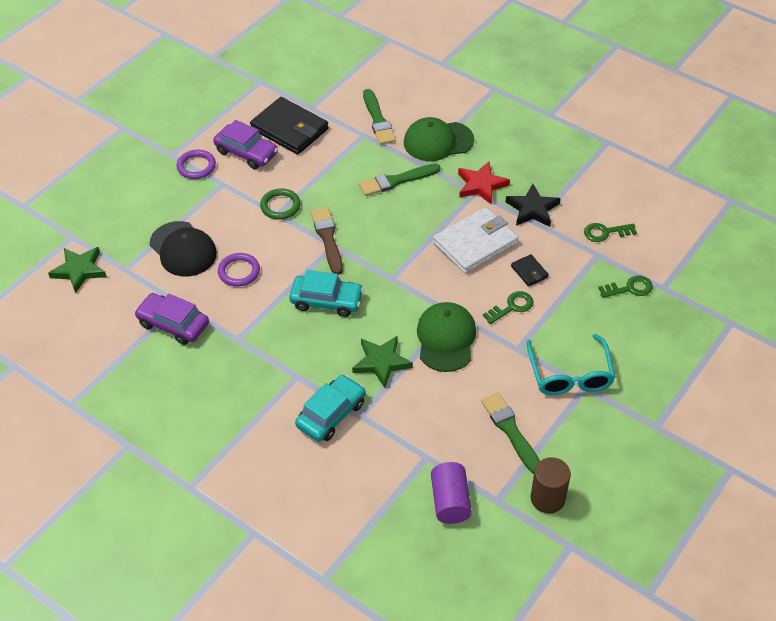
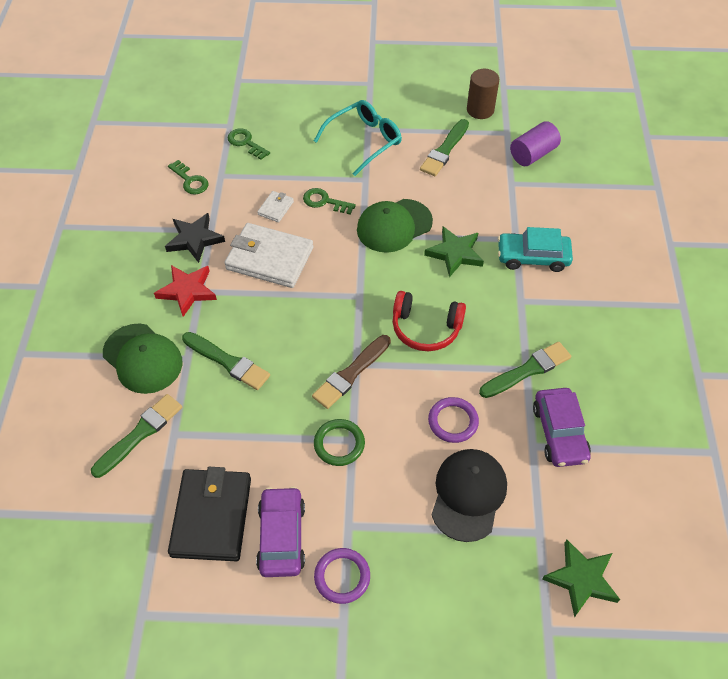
camera: 125 degrees left, 5 degrees up
(235, 339) = (527, 370): none -> green brush
(326, 301) = (426, 328): turquoise car -> red headphones
(529, 272) = (276, 208): black wallet -> white wallet

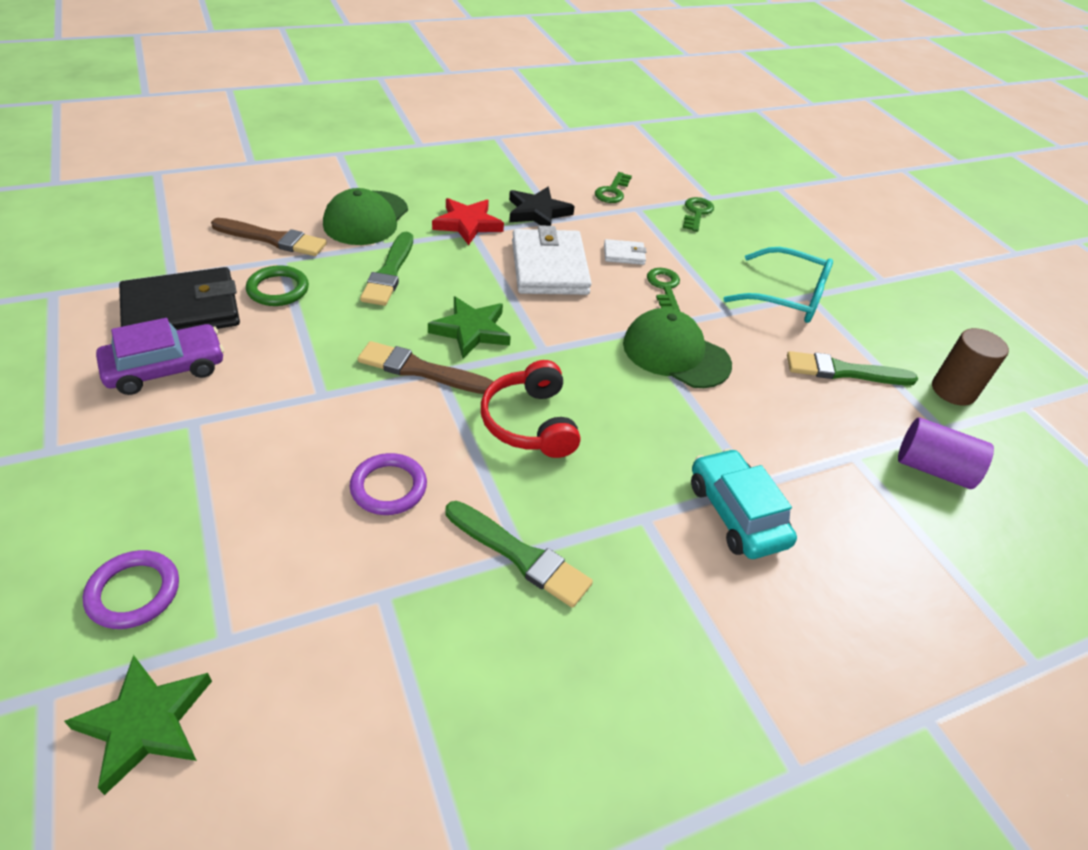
camera: 60 degrees right, 10 degrees down
(140, 433) = (273, 239): green brush -> brown brush
(339, 444) = (311, 385): green ring -> green ring (278, 289)
(342, 577) = (116, 433): purple ring -> purple ring (134, 592)
(455, 253) = (676, 423): green star -> green star (471, 330)
(468, 495) = (270, 533): black cap -> none
(559, 433) = (420, 626): purple car -> none

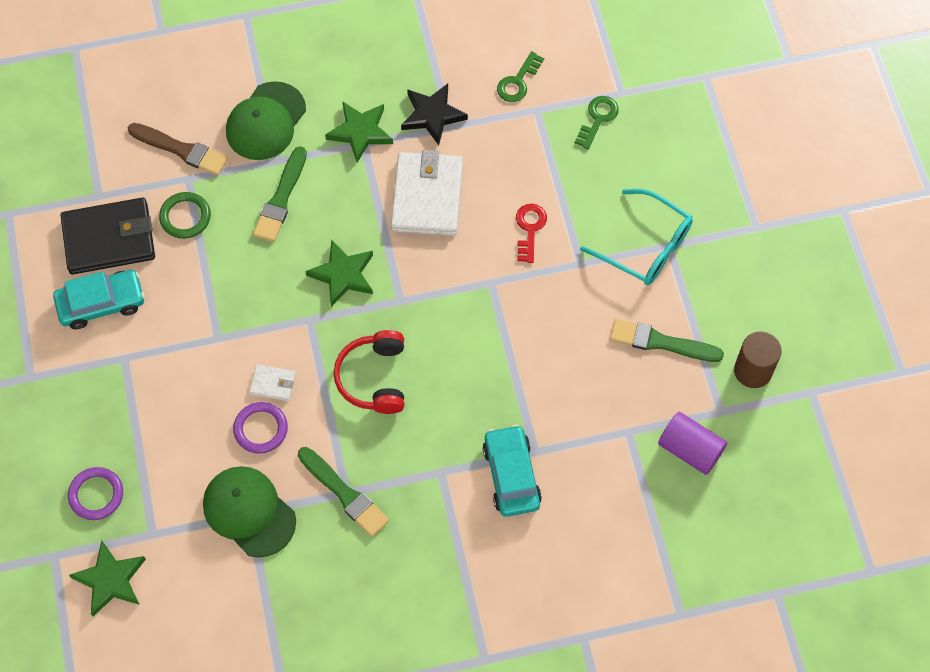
camera: 15 degrees right, 20 degrees up
(166, 368) = (101, 303): purple car -> turquoise car
(420, 370) = (295, 317): brown brush -> none
(467, 224) = (360, 132): red star -> green star
(624, 254) = (503, 181): white wallet -> white wallet (273, 384)
(664, 288) = (530, 229): green key -> red key
(675, 354) = (514, 312): green cap -> green cap (249, 512)

